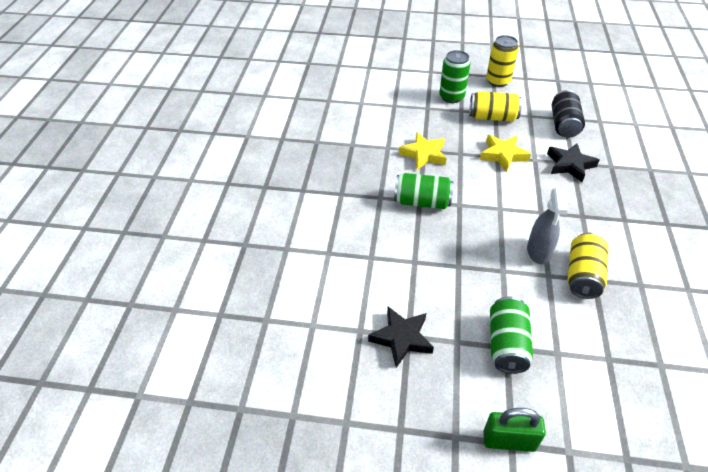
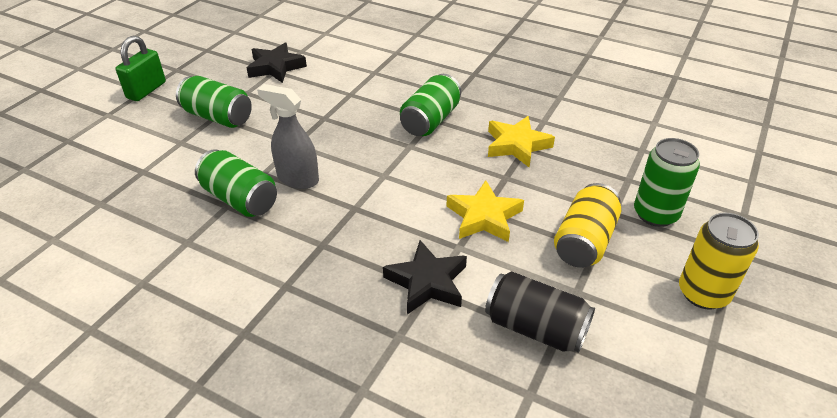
camera: 110 degrees right, 5 degrees down
(582, 275) = (240, 199): yellow can -> green can

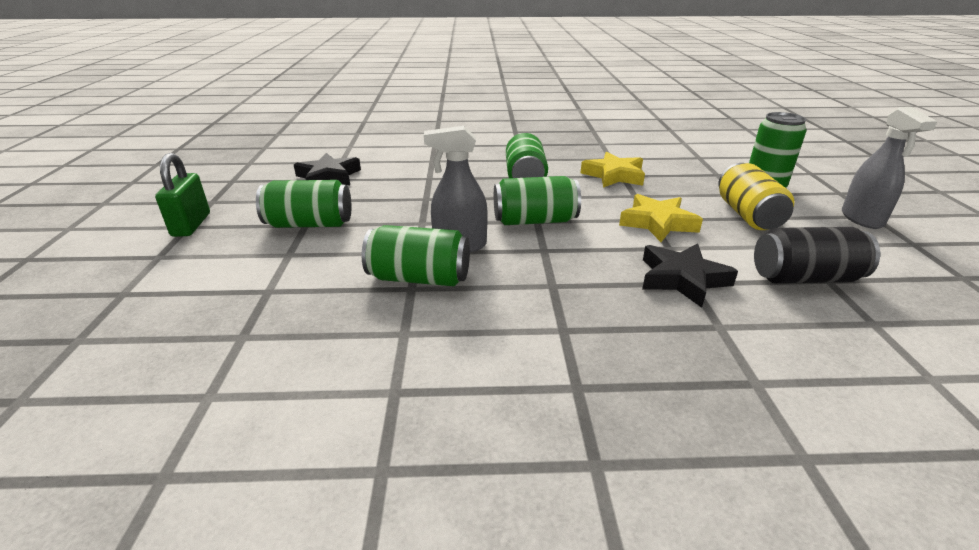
camera: 30 degrees left, 10 degrees down
(382, 174) = (535, 221): none -> green can
(703, 293) = (862, 219): yellow can -> grey spray bottle

